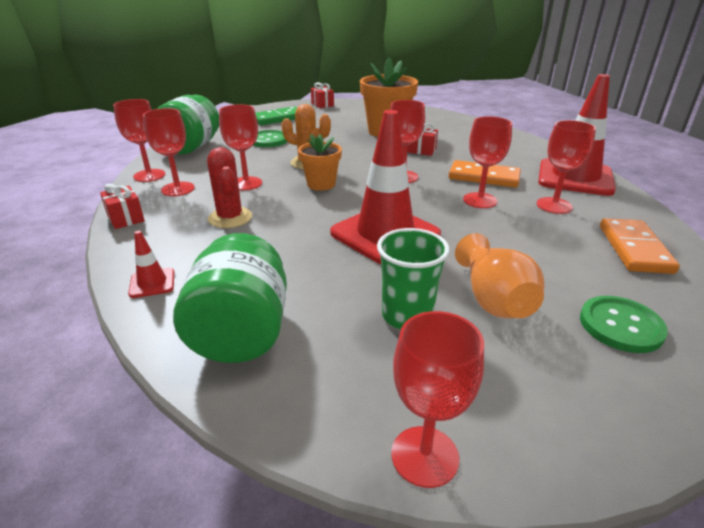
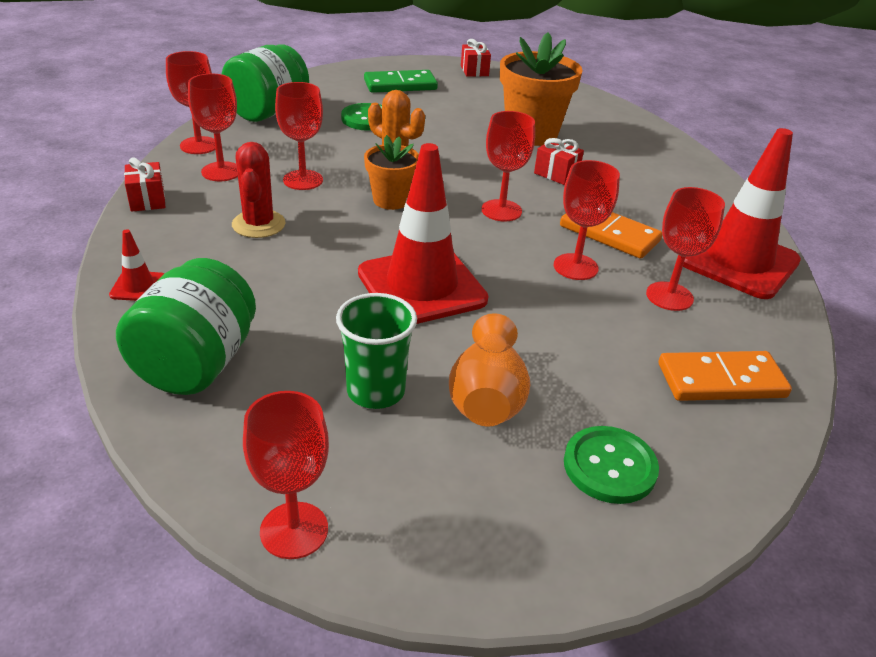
camera: 15 degrees right, 5 degrees up
(634, 249) = (721, 380): orange domino -> orange domino turned 60 degrees clockwise

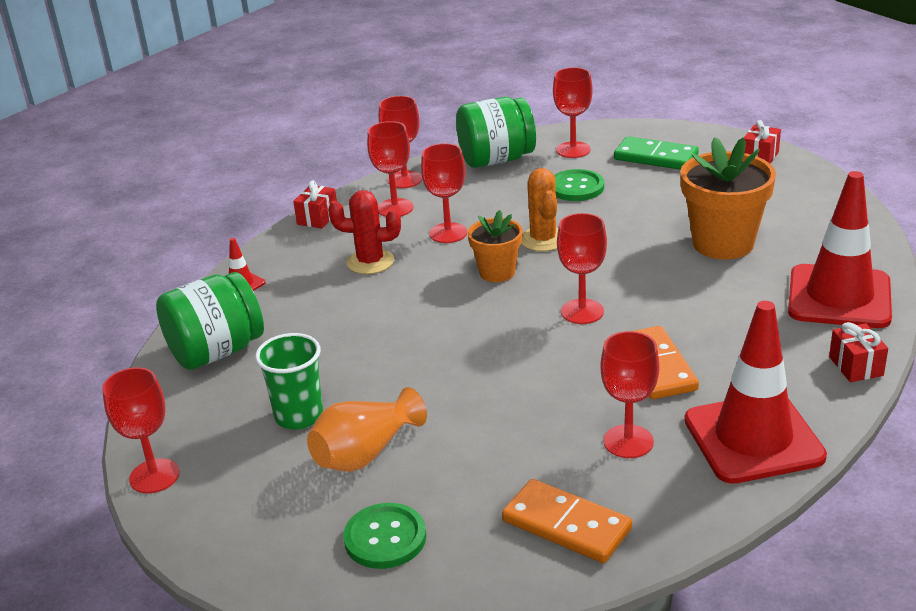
camera: 45 degrees right, 5 degrees down
(258, 224) = (370, 262): red cactus -> red cactus turned 60 degrees clockwise
(421, 286) = (427, 353): red traffic cone -> red traffic cone (839, 297)
(556, 174) = (688, 292): red gift -> red gift (856, 366)
(575, 267) = (578, 384): red goblet -> red goblet (573, 150)

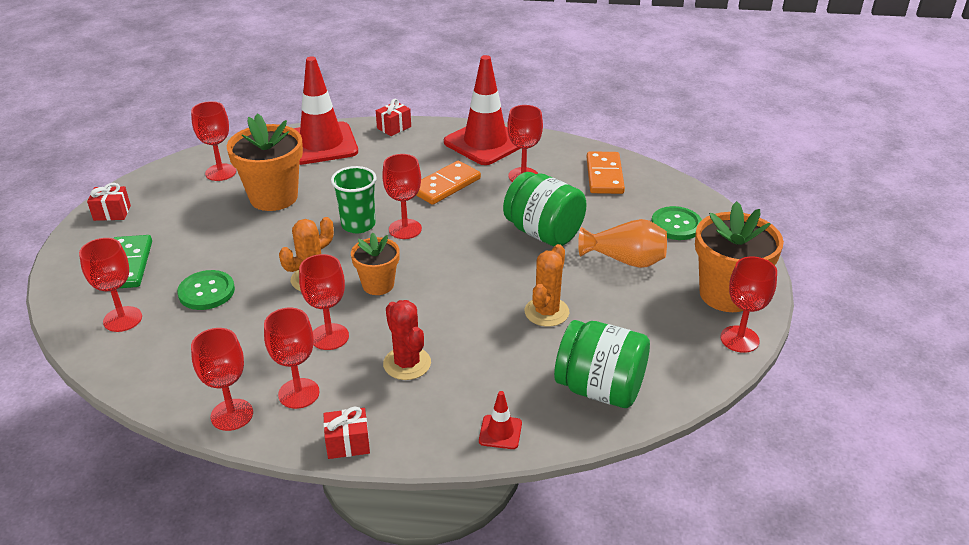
camera: 125 degrees left, 5 degrees up
(221, 507) = (726, 294): none -> orange flower pot
(299, 416) = (623, 304): green cup -> green cup (358, 225)
(346, 359) = (546, 312): none -> orange cactus
(496, 160) = (161, 364): green jar -> green jar (543, 233)
(807, 220) = (220, 172): none -> red goblet

